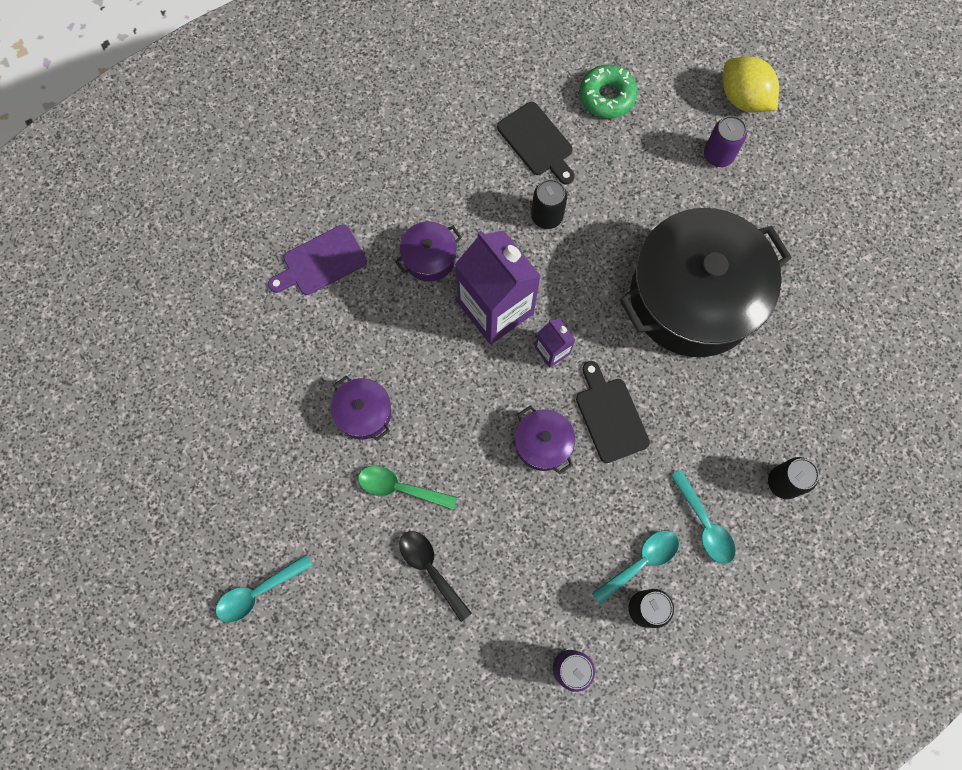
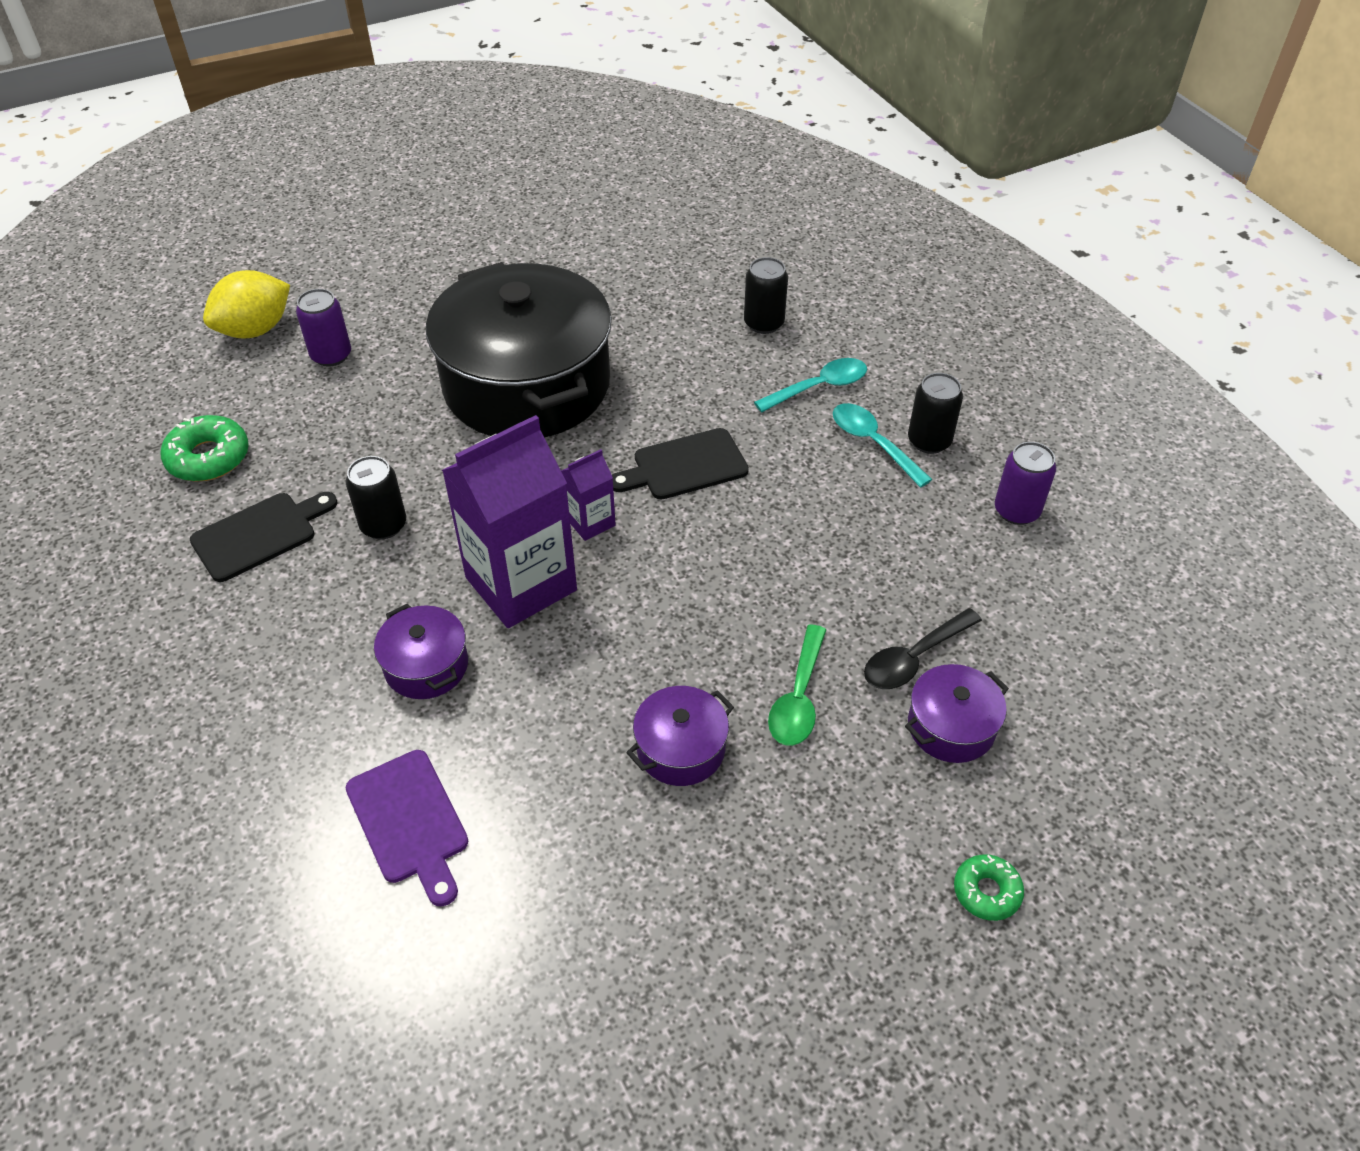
camera: 90 degrees left, 25 degrees down
(258, 592) = (986, 891): turquoise spoon -> green donut
(543, 443) = (724, 533): purple pot -> purple pot (951, 726)

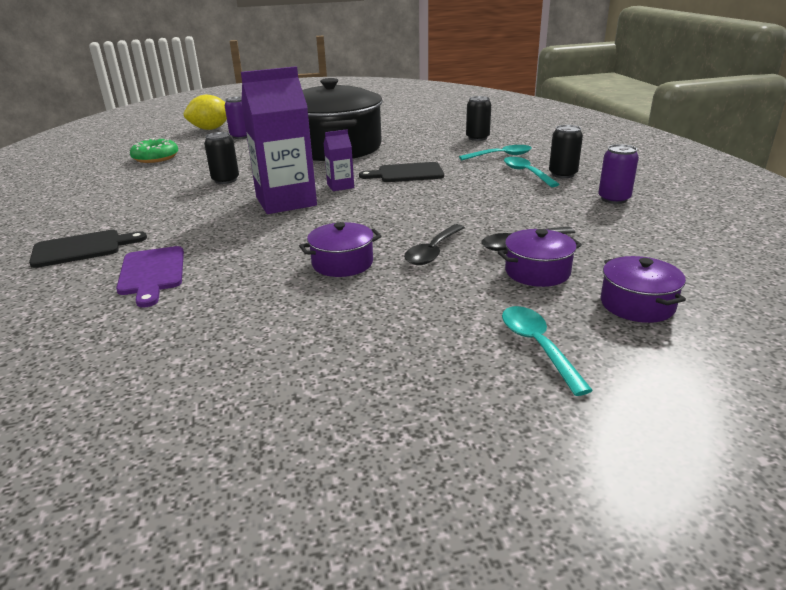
camera: 15 degrees right, 20 degrees down
(259, 535) = (159, 178): black cutting board -> black cutting board (82, 248)
(426, 666) = (210, 222): purple pot -> purple pot (637, 304)
(798, 698) = (433, 251): green spoon -> black spoon
(986, 891) = (537, 346): green donut -> turquoise spoon

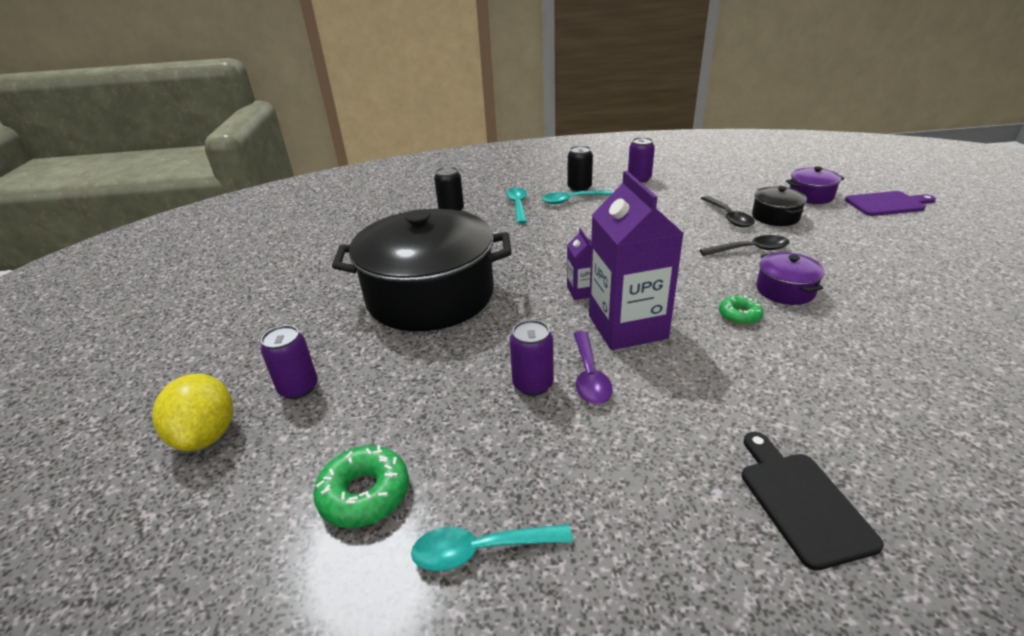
camera: 80 degrees left, 5 degrees up
(152, 273) = (850, 412): purple cutting board -> purple cutting board (887, 204)
(225, 180) = (533, 384): black can -> purple can
(229, 193) = (589, 376): none -> purple spoon
(297, 240) = (739, 315): none -> green donut
(407, 173) = (552, 252): black cutting board -> none
(433, 251) = (750, 250): black spoon -> black spoon turned 45 degrees counterclockwise
(537, 272) = (775, 217): purple pot -> black pot
(537, 346) = (878, 227): turquoise spoon -> turquoise spoon (481, 550)

